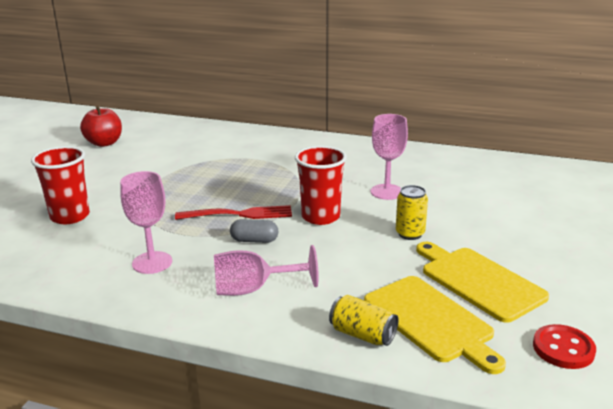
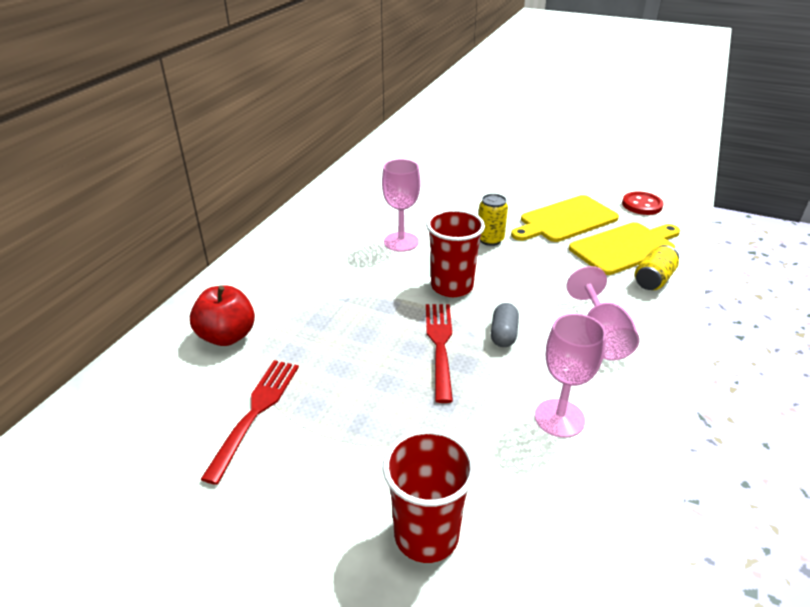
camera: 85 degrees left, 10 degrees up
(104, 143) = (101, 533): red apple -> red apple (227, 336)
(176, 163) = (255, 413): none -> red fork

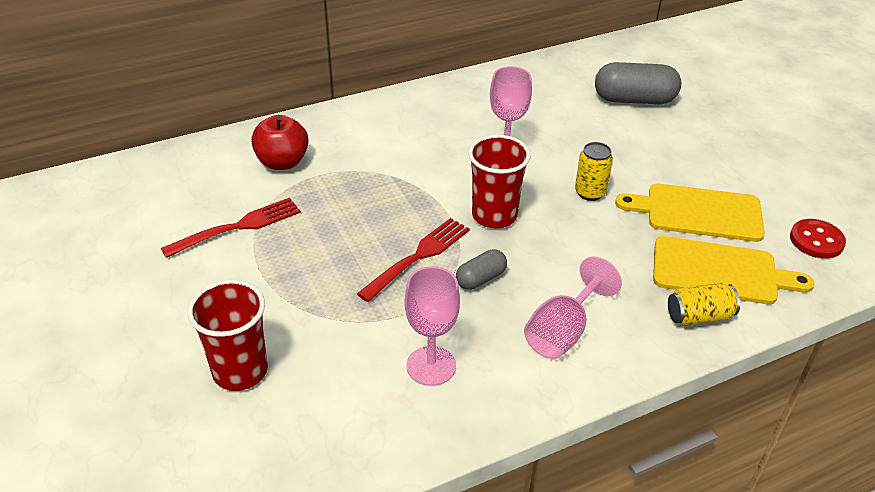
camera: 40 degrees right, 5 degrees up
(436, 172) = (634, 100): none -> grey capsule

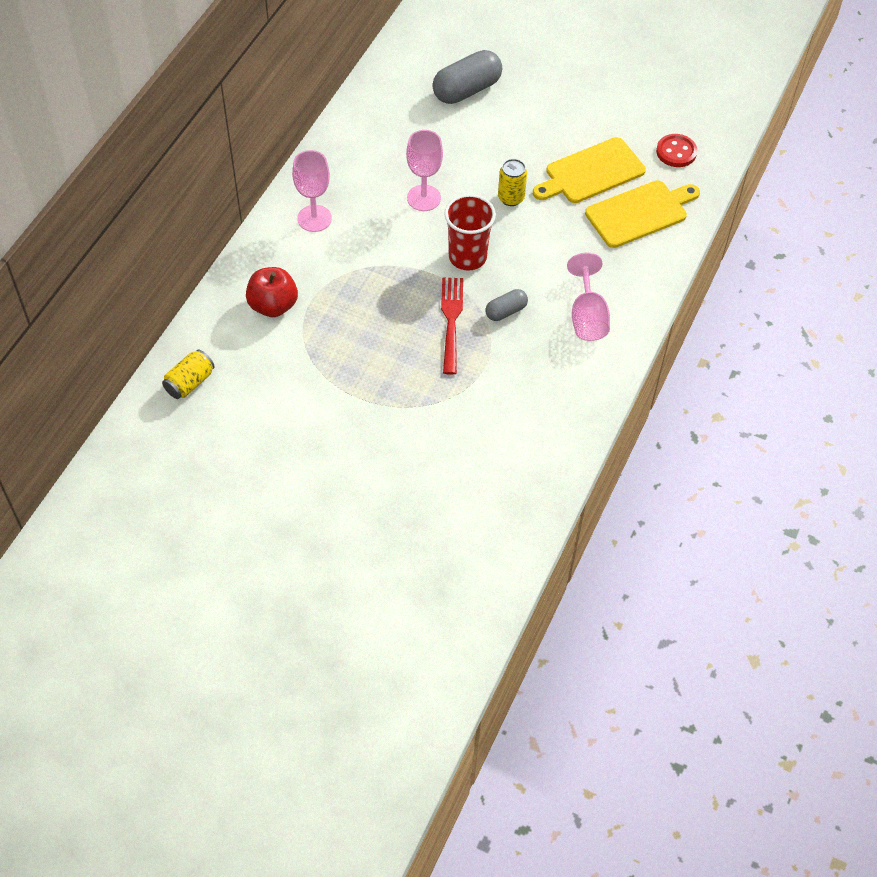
camera: 40 degrees left, 15 degrees up
(237, 227) = (306, 378): red fork -> none
(240, 371) = (429, 469): red cup -> none
(431, 366) = (535, 390): pink goblet -> pink goblet (314, 218)
(480, 279) = (506, 311): grey capsule -> grey capsule turned 45 degrees clockwise
(699, 316) = (653, 255): yellow can -> yellow can (190, 382)

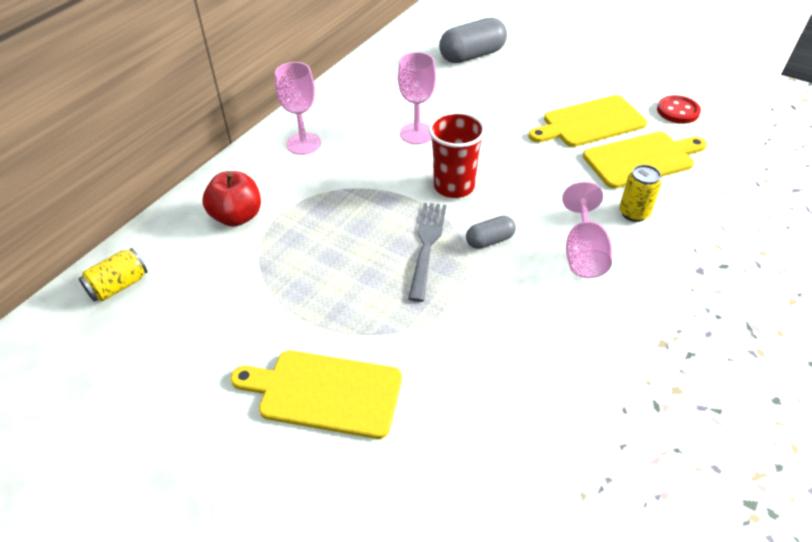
camera: 10 degrees right, 10 degrees down
(390, 456) = (324, 392): none -> yellow cutting board
(451, 321) = (427, 246): red fork -> grey fork
(511, 198) = (505, 138): yellow can -> yellow can (634, 213)

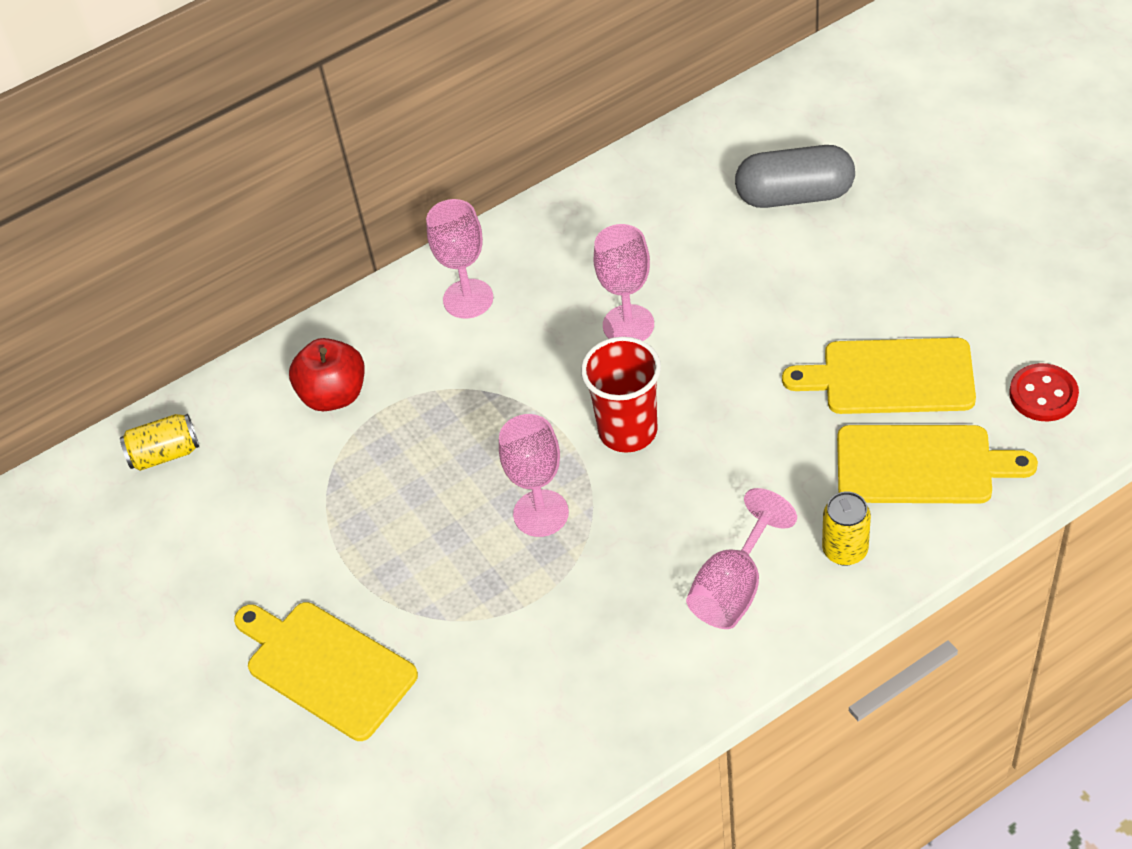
camera: 30 degrees right, 5 degrees up
(427, 246) = (541, 513): grey fork -> pink goblet
(490, 240) = (624, 530): grey capsule -> none

